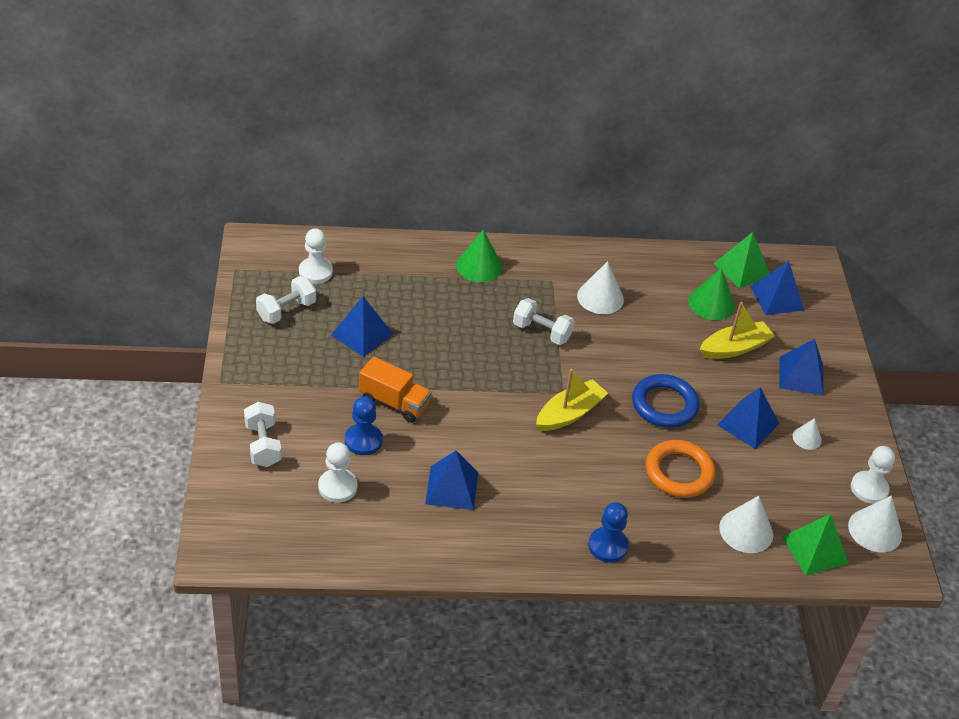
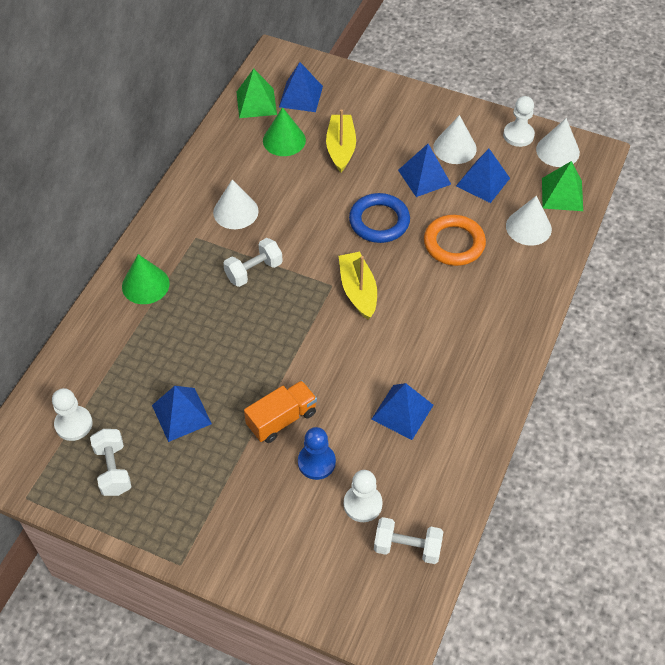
camera: 60 degrees left, 10 degrees up
(263, 445) = (282, 552): white dumbbell -> white dumbbell (407, 547)
(607, 546) = (509, 324): blue pawn -> none
(801, 375) = (390, 121): blue pyramid -> blue pyramid (483, 182)
(807, 438) = (454, 148): white cone -> white cone, size x1.75

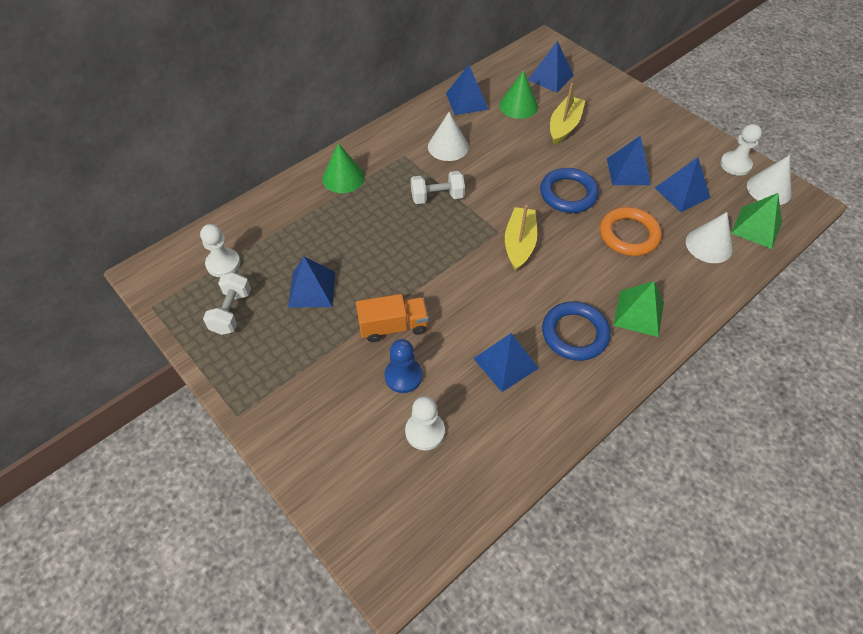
camera: 25 degrees right, 0 degrees up
(228, 153) = (466, 101): none -> blue pyramid
(256, 103) = (510, 71): green pyramid -> green pyramid (639, 313)
(407, 547) = (445, 491): white dumbbell -> none
(450, 359) = (574, 334): none -> blue ring
(454, 148) = (668, 156): white cone -> none

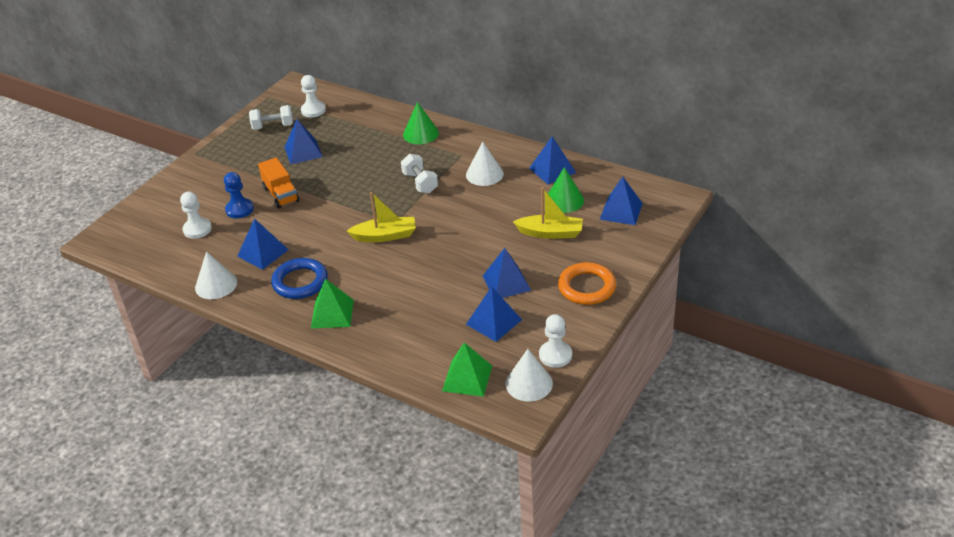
camera: 75 degrees right, 15 degrees down
(568, 194) = (457, 251): blue ring -> none
(629, 235) = (421, 295): orange ring -> orange ring (587, 287)
(709, 245) = (429, 347): white cone -> white cone (216, 285)

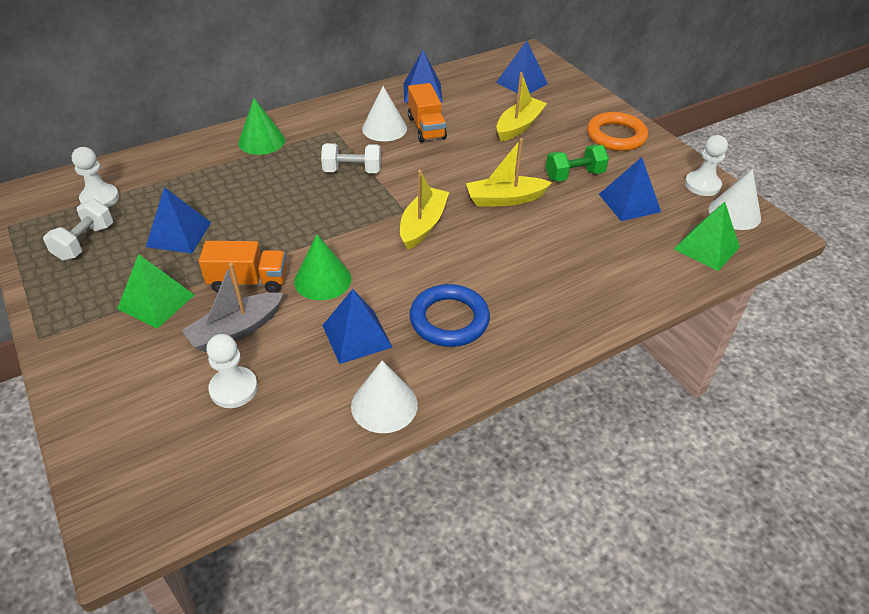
camera: 65 degrees left, 5 degrees up
(239, 209) = (236, 330): blue pawn -> grey boat
(332, 314) = (533, 311): green pyramid -> green pyramid (156, 301)
(445, 260) = (505, 199): none -> yellow boat
(504, 191) = (426, 128): none -> orange truck
(506, 283) = (574, 175): blue pyramid -> green dumbbell
(564, 200) = (476, 103): green cone -> green cone (322, 280)

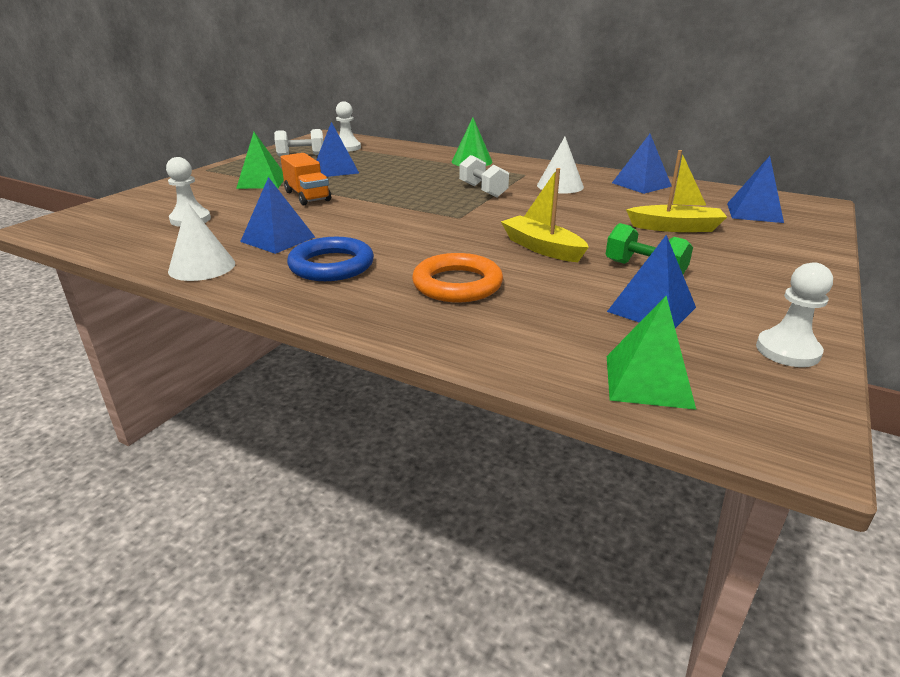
camera: 60 degrees right, 15 degrees down
(236, 330) = (251, 206): grey boat -> none
(322, 280) = (334, 214): green cone -> none
(423, 225) = (449, 227): yellow boat -> none
(426, 128) = (591, 197): orange truck -> none
(616, 136) = (770, 275): orange ring -> orange ring (457, 284)
(734, 213) = (771, 390): white cone -> none

